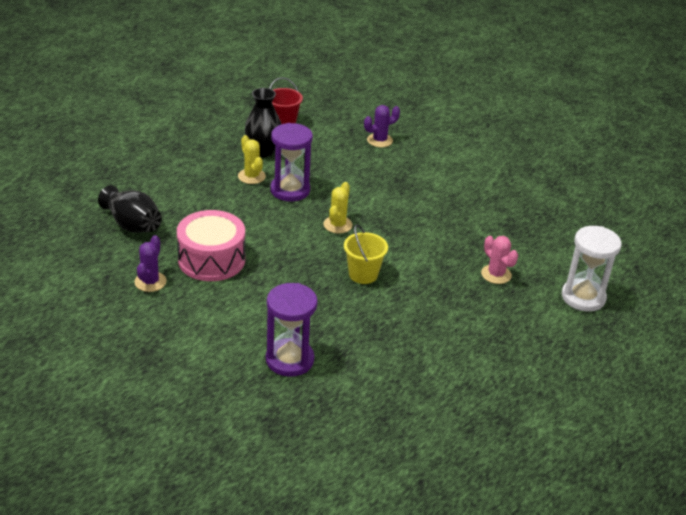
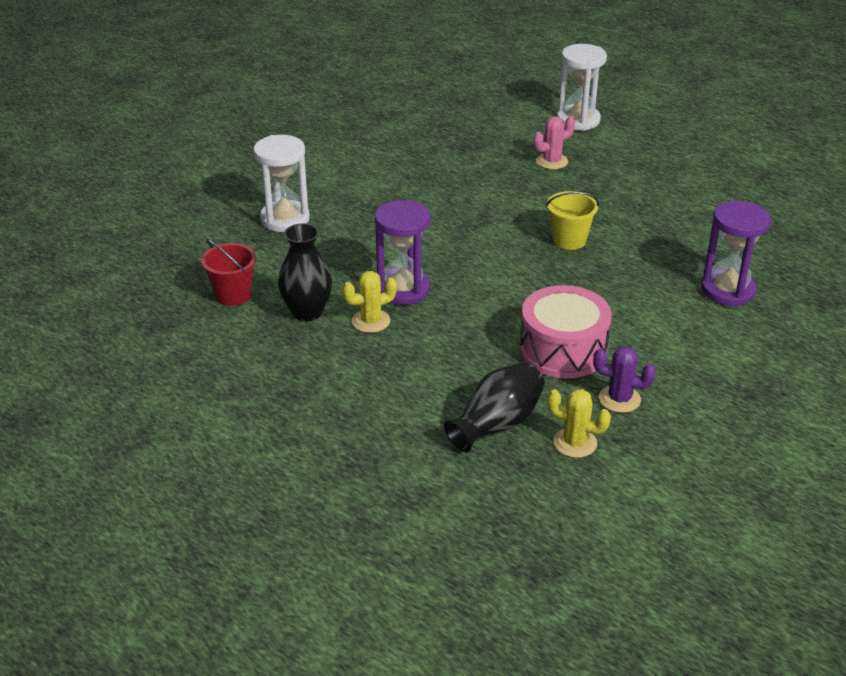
camera: 85 degrees left, 0 degrees up
(337, 225) = (476, 255): yellow cactus -> yellow cactus (575, 443)
(379, 140) = (285, 219): purple cactus -> white hourglass

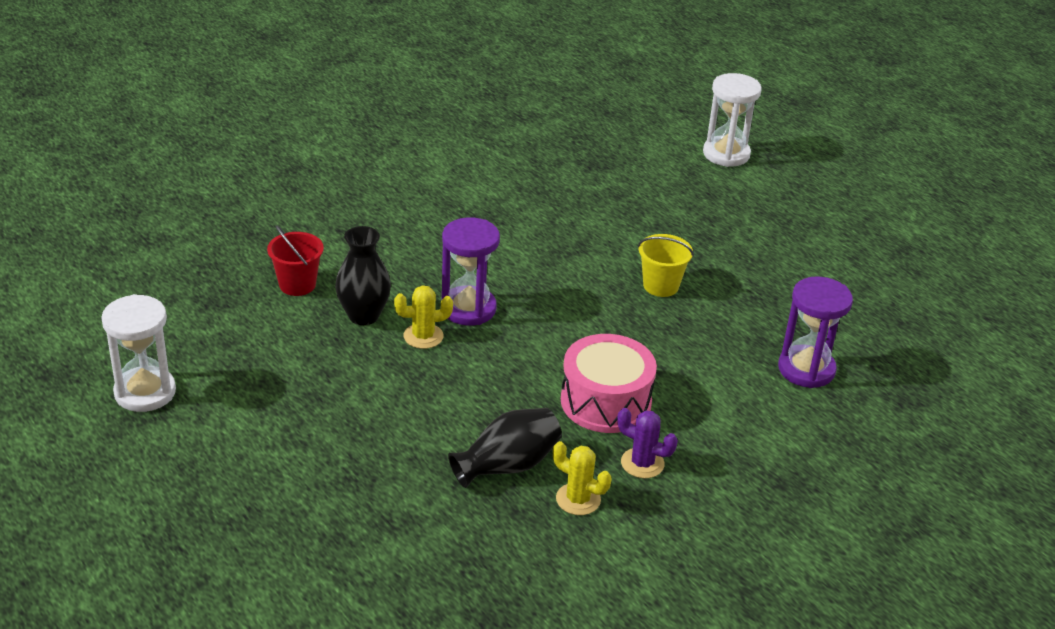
camera: 10 degrees right, 0 degrees up
(285, 219) = (378, 213): white hourglass -> white hourglass (145, 392)
(552, 161) = (678, 196): pink cactus -> none

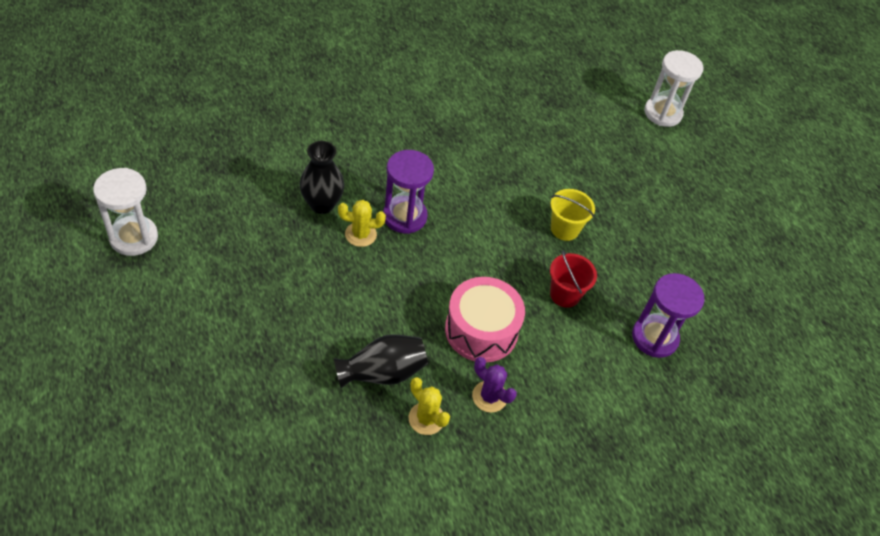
camera: 10 degrees right, 15 degrees up
(297, 284) = (282, 164): red bucket -> red bucket (565, 294)

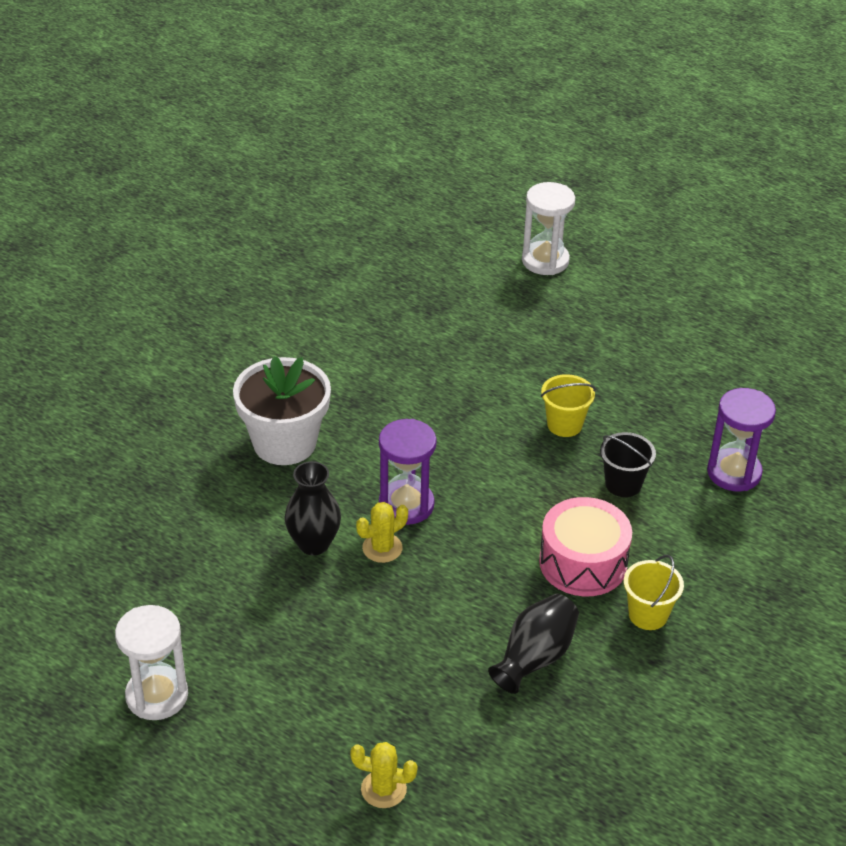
camera: 30 degrees left, 10 degrees down
(371, 131) = (284, 443): none -> white flower pot
(426, 418) = (614, 670): yellow cactus -> yellow cactus (383, 789)
(489, 397) = (648, 615): purple cactus -> yellow bucket
(565, 294) = (623, 484): red bucket -> black bucket

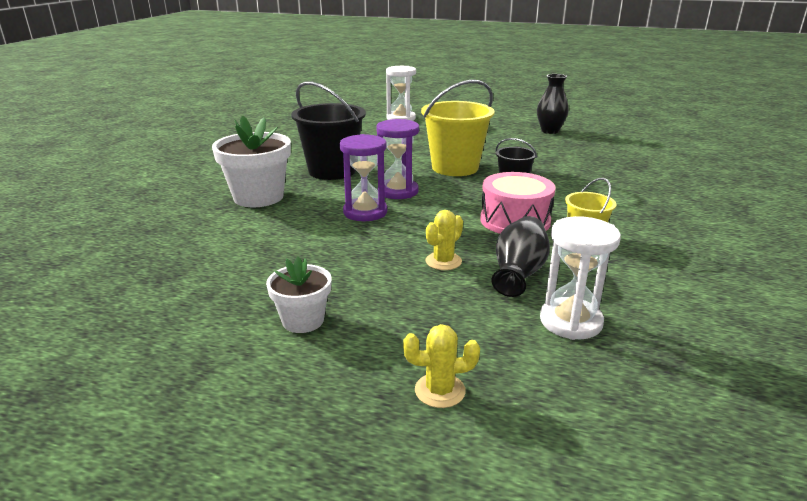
camera: 15 degrees left, 15 degrees down
(157, 696) = (167, 360): white hourglass -> white hourglass (570, 321)
(287, 674) = (303, 320): none -> white flower pot
(313, 544) = (299, 240): black vase -> black vase (550, 131)
(382, 548) = (357, 235): yellow cactus -> yellow cactus (443, 261)
(393, 398) = (332, 171): none -> black bucket
(564, 425) = (455, 167): yellow bucket -> yellow bucket, size x1.89
(734, 472) = (578, 172): purple hourglass -> purple hourglass (398, 191)

